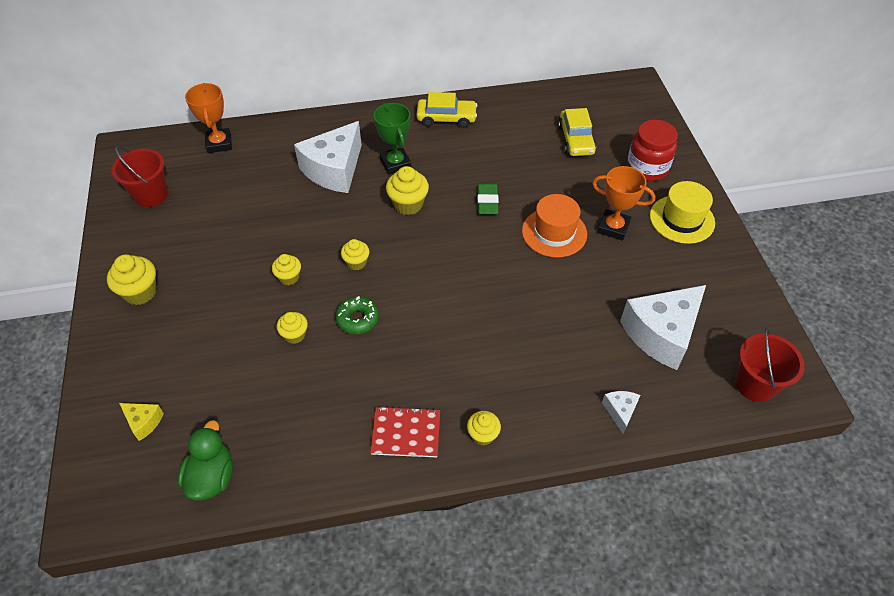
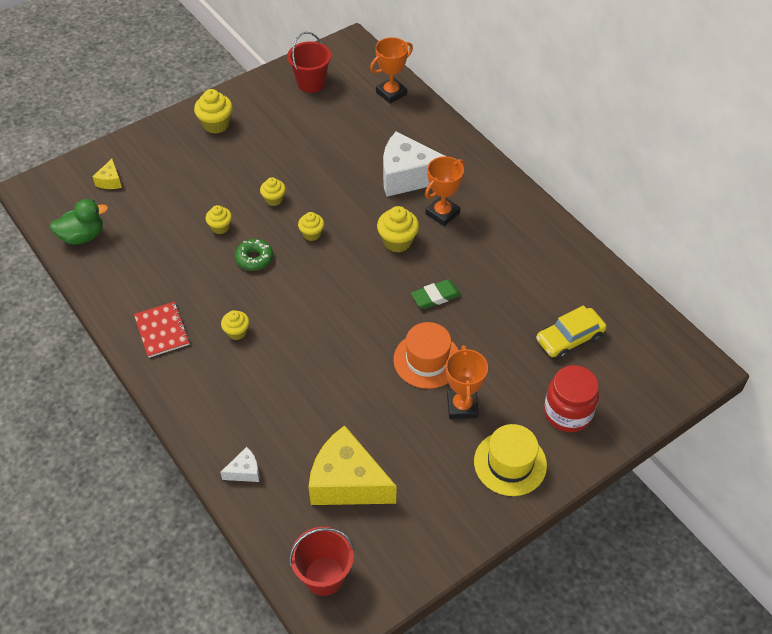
camera: 65 degrees right, 0 degrees up
(395, 163) = (442, 213): green trophy -> orange trophy
(446, 118) = (528, 226): yellow car -> none
(483, 435) = (180, 380): yellow cupcake -> yellow cupcake (237, 332)
(661, 334) = (347, 482): white cheese -> yellow cheese

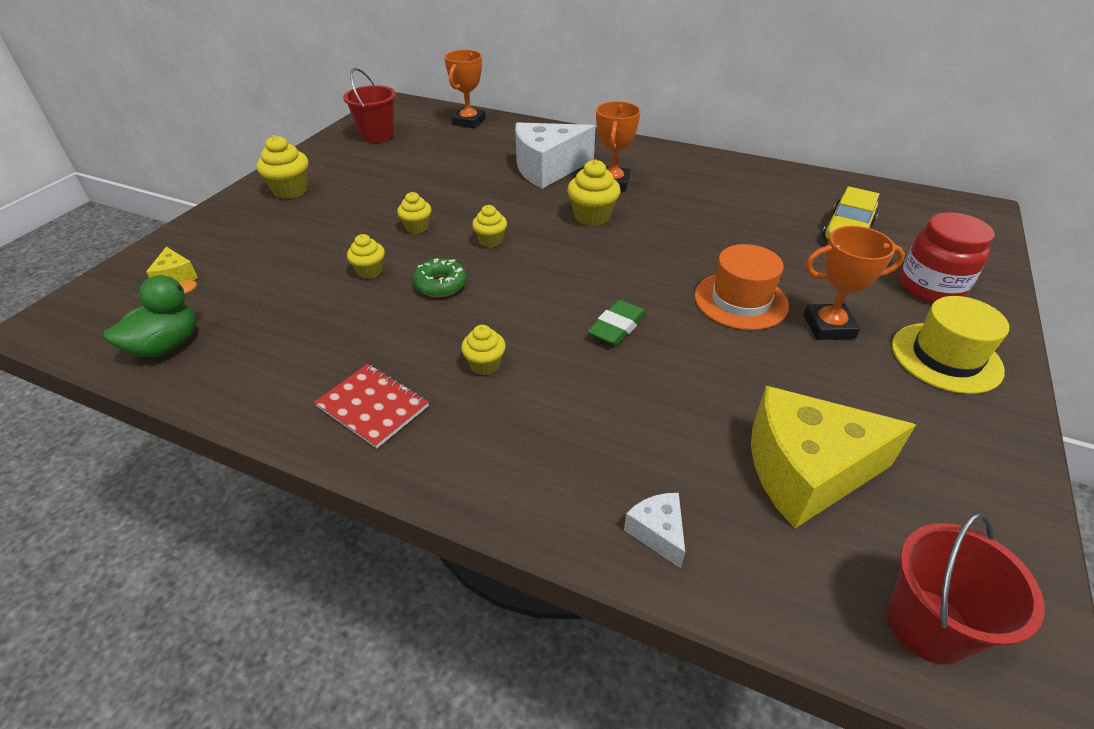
camera: 30 degrees left, 10 degrees down
(244, 471) = (658, 533): white cheese -> white cheese turned 60 degrees counterclockwise
(436, 296) = (683, 245): green eraser -> green eraser (617, 327)
(462, 406) = (828, 326): orange trophy -> orange trophy turned 60 degrees counterclockwise

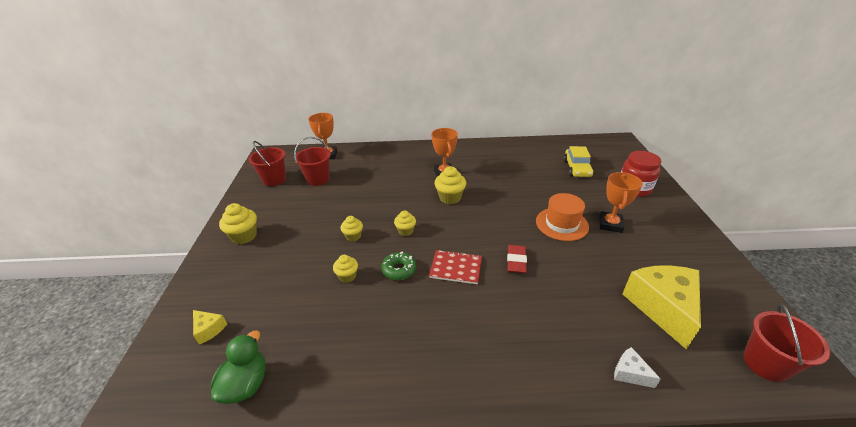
camera: 25 degrees left, 5 degrees down
(373, 406) = (424, 367): red notebook -> red notebook (456, 268)
(431, 148) = (318, 179): none -> red bucket
(485, 365) = (467, 312): yellow cupcake -> none
(548, 169) = (401, 174): white cheese -> none
(617, 327) = (516, 261): green eraser -> red eraser
(806, 471) = (662, 307): yellow cheese -> yellow cheese turned 120 degrees clockwise
(828, 326) = (610, 224): orange trophy -> orange trophy turned 45 degrees counterclockwise
(946, 357) = (667, 223): yellow hat -> none

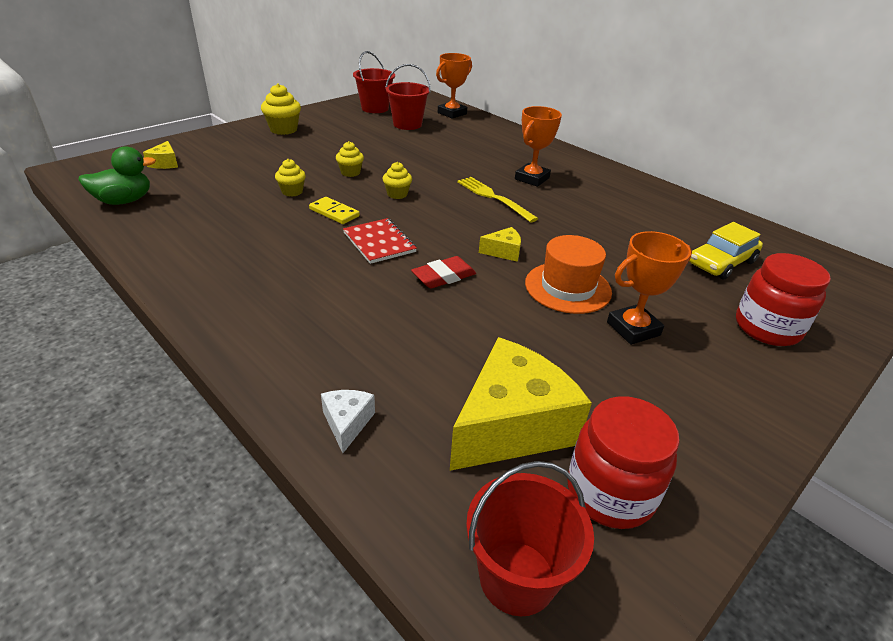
camera: 45 degrees right, 0 degrees up
(399, 270) = (334, 213): green donut -> yellow domino
(450, 197) = (493, 197): yellow cupcake -> yellow fork
(510, 226) = (503, 252): none -> yellow cheese
(721, 301) = (610, 492): none -> red jar

